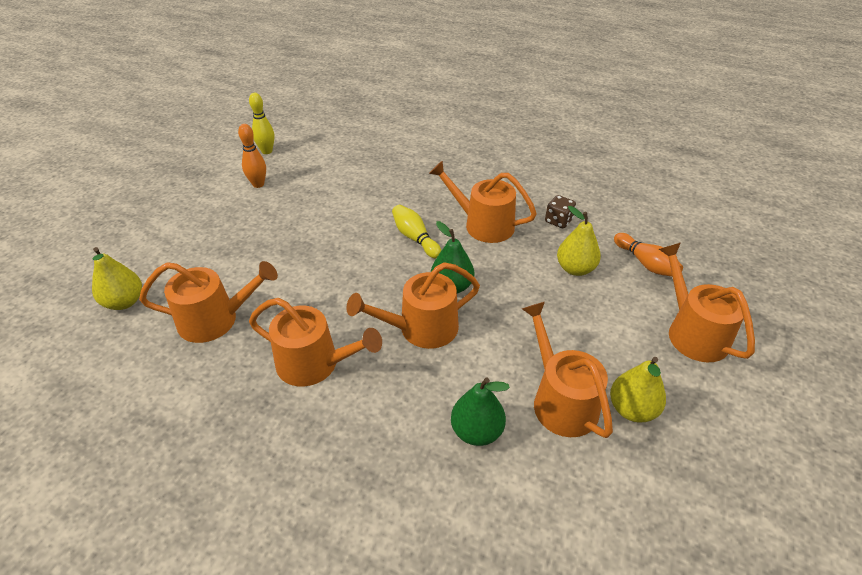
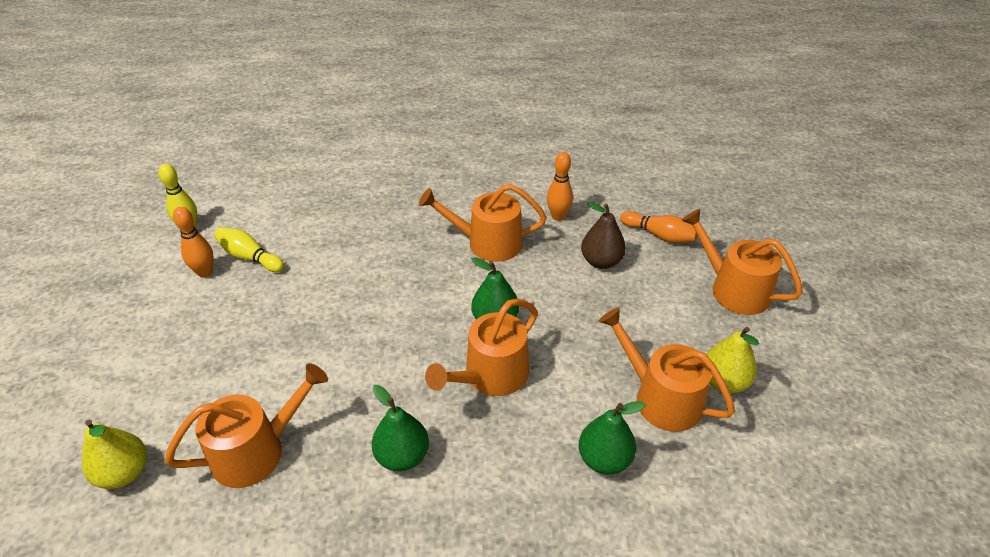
camera: 25 degrees left, 0 degrees up
(314, 364) = (402, 456): orange watering can -> green pear
(415, 238) = (426, 280): yellow bowling pin -> yellow bowling pin (249, 257)
(558, 221) = (558, 216): brown dice -> orange bowling pin
(575, 269) = (601, 261): yellow pear -> brown pear

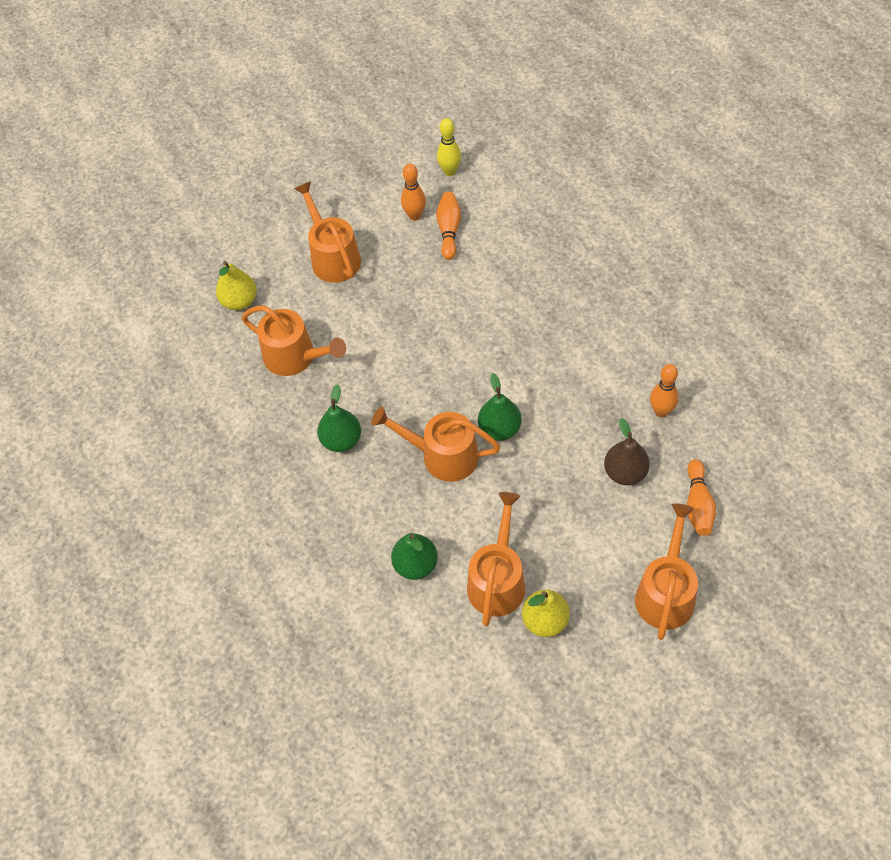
camera: 65 degrees right, 15 degrees up
(249, 257) = (449, 230): yellow bowling pin -> orange bowling pin
(488, 243) = (584, 376): orange watering can -> orange watering can (333, 257)

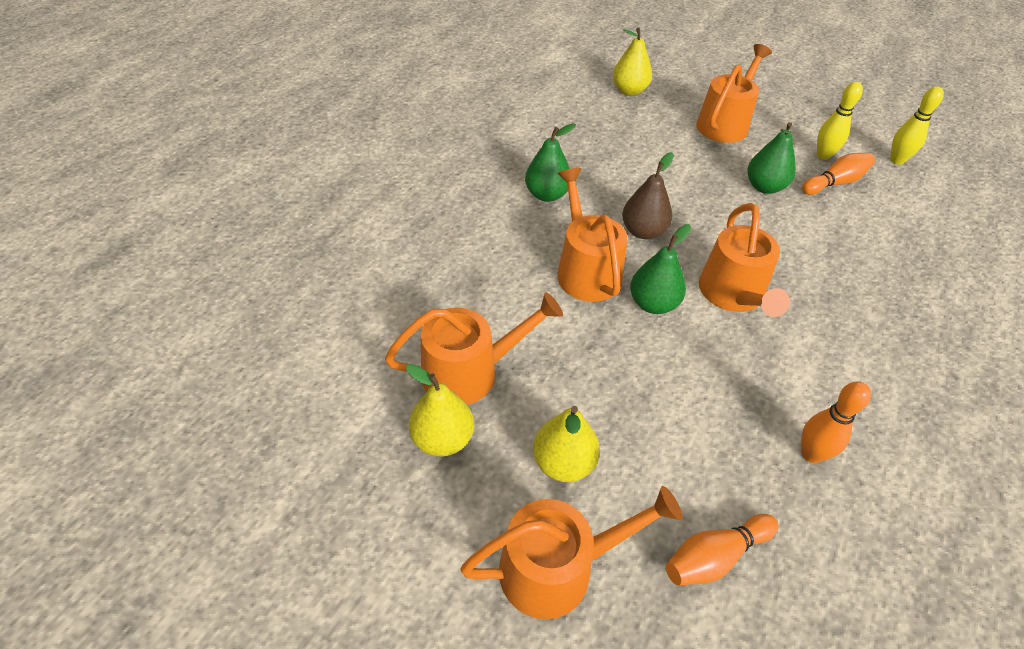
camera: 55 degrees right, 10 degrees down
(295, 357) = (606, 138): orange watering can -> orange watering can (733, 294)
(415, 215) = (823, 156): orange bowling pin -> yellow bowling pin
(415, 565) = (447, 296): green pear -> green pear (764, 187)
(599, 555) = (563, 463): none -> yellow pear
(625, 472) = (694, 447): brown pear -> brown pear (643, 231)

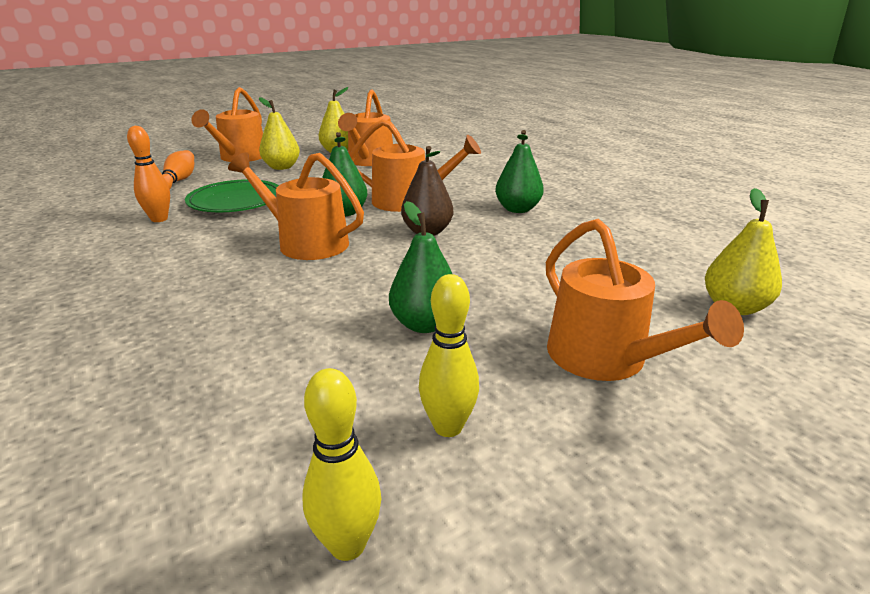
camera: 120 degrees right, 20 degrees down
(709, 419) = (236, 201): none -> green plate
(835, 183) = (372, 396): orange bowling pin -> none

